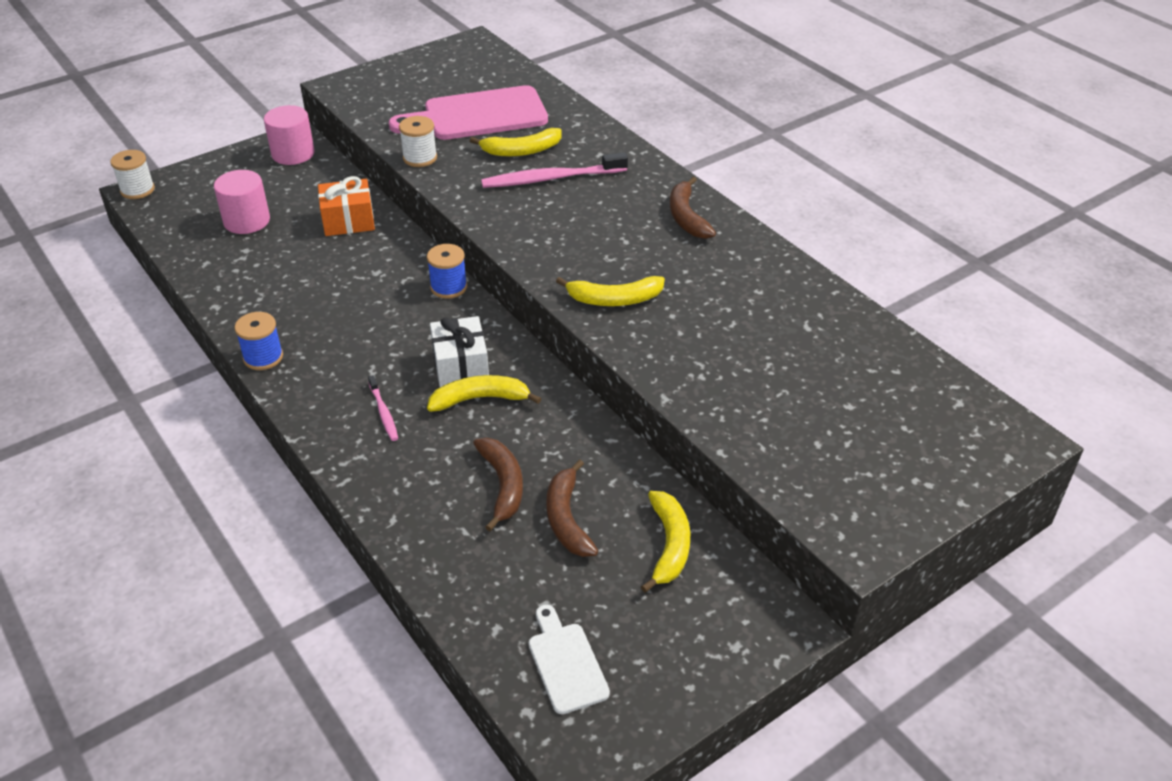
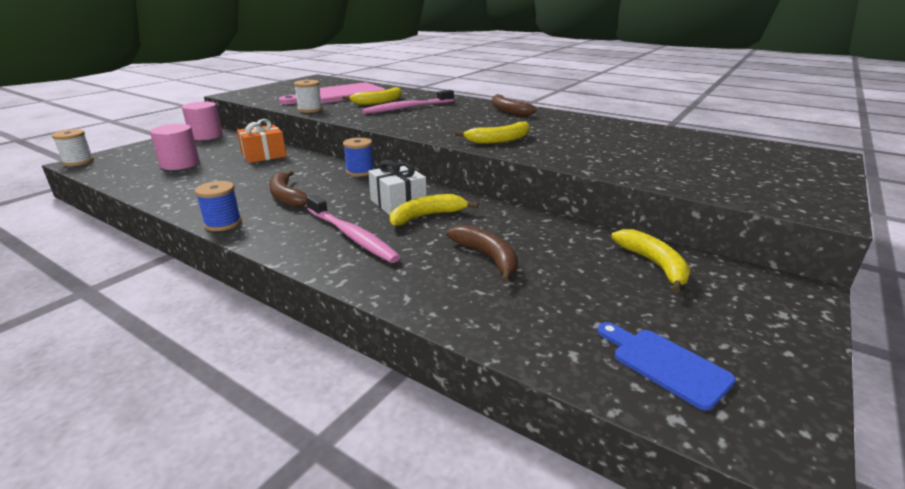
camera: 20 degrees left, 15 degrees down
(383, 413) = (351, 235): pink toothbrush -> pink toothbrush, size x1.94
(566, 663) = (665, 364): white cutting board -> blue cutting board
(567, 518) = (559, 266): brown banana -> brown banana (286, 196)

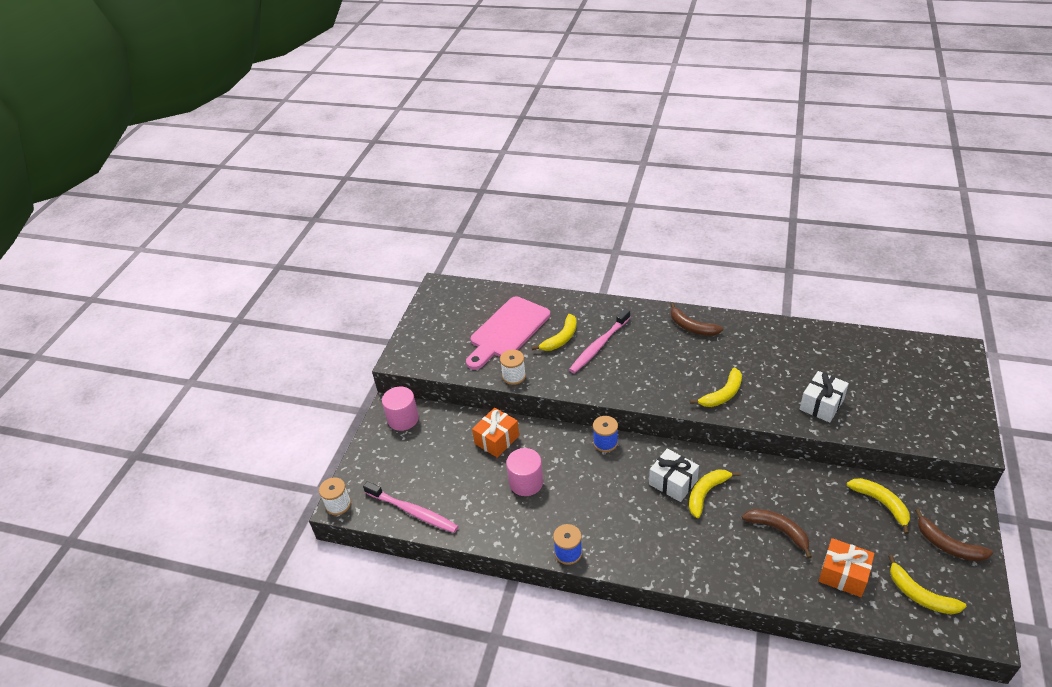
camera: 15 degrees left, 15 degrees up
(180, 164) = (437, 479): pink cylinder -> pink cylinder (526, 482)
(286, 196) = (580, 500): brown banana -> brown banana (948, 545)
(351, 235) = (673, 536): pink toothbrush -> pink toothbrush (413, 511)
(547, 313) = (843, 575): none -> orange gift
(611, 159) = (821, 404): none -> white gift
(665, 364) = (920, 595): blue cutting board -> yellow banana

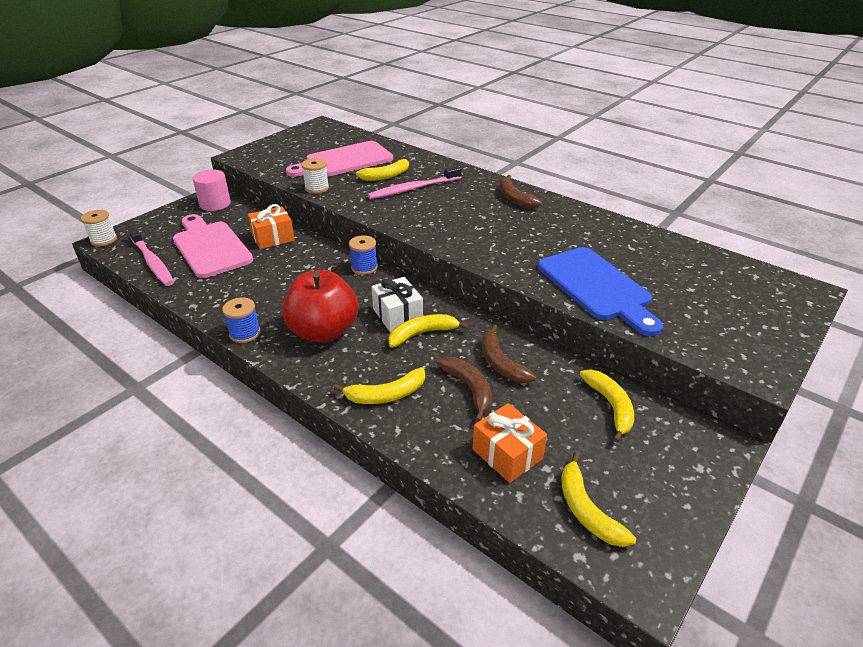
camera: 20 degrees right, 5 degrees down
(449, 473) = (210, 247): none -> pink cutting board
(526, 482) = (265, 272): pink cylinder -> none
(629, 523) = (323, 331): none -> red apple
(722, 394) = (496, 250): yellow banana -> yellow banana (386, 395)
(821, 404) = (597, 287): white gift -> blue cutting board
(948, 545) = (665, 474): brown banana -> brown banana (501, 363)

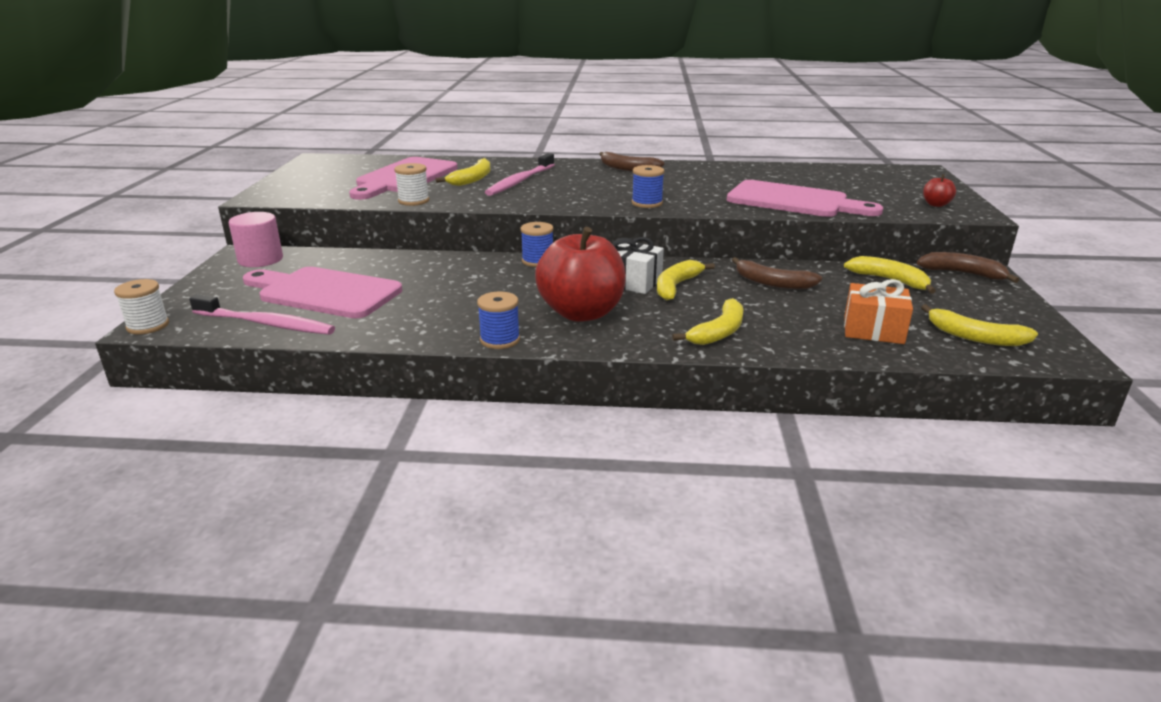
camera: 35 degrees left, 10 degrees down
(273, 238) = (392, 266): orange gift -> none
(468, 246) = (647, 203): none -> blue spool
(469, 389) = (777, 305): brown banana -> brown banana (962, 273)
(597, 287) = (794, 201): blue cutting board -> pink cutting board
(737, 344) = (936, 204): none -> red apple

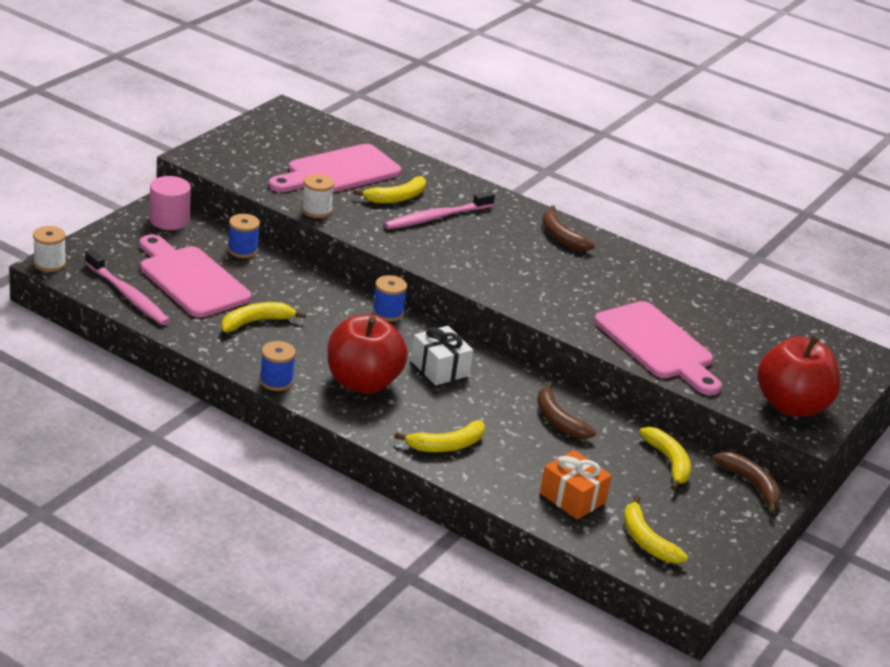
camera: 25 degrees right, 5 degrees up
(647, 203) = (515, 293): blue spool -> blue spool (242, 250)
(676, 286) = (471, 389): yellow banana -> yellow banana (256, 322)
(936, 204) = (791, 405): red apple -> red apple, size x2.47

